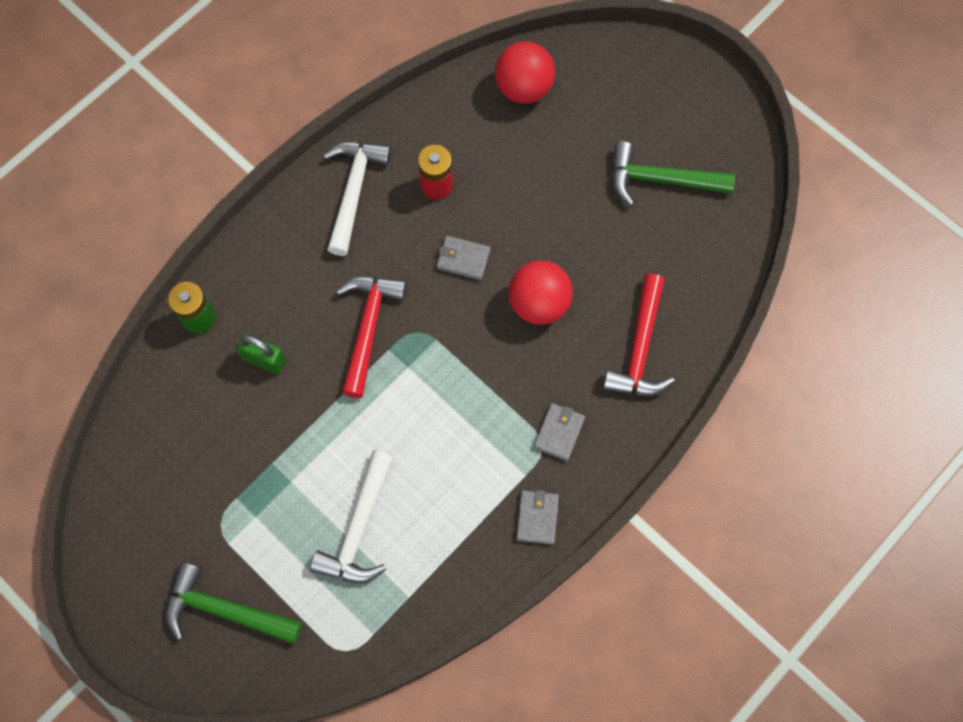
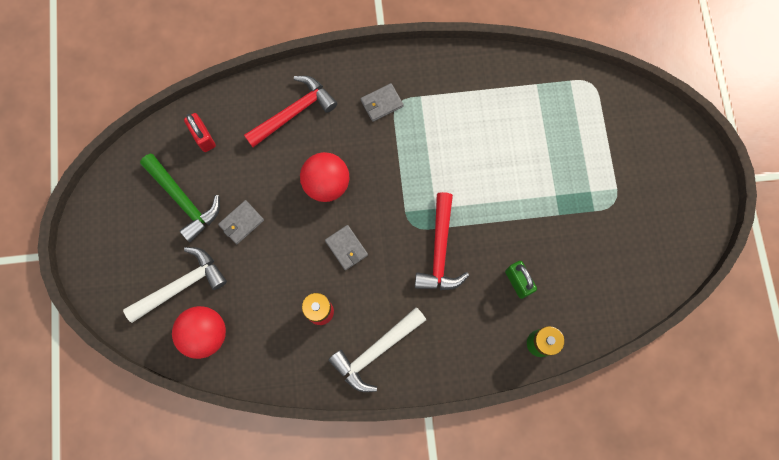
camera: 140 degrees left, 5 degrees up
(226, 610) = (643, 153): green hammer -> none
(359, 528) = (536, 139): white hammer -> white hammer (181, 286)
(368, 328) = (440, 250): red hammer -> red hammer turned 45 degrees counterclockwise
(537, 518) = (433, 69): grey wallet -> grey wallet (241, 222)
(703, 251) = (203, 137): none -> red padlock

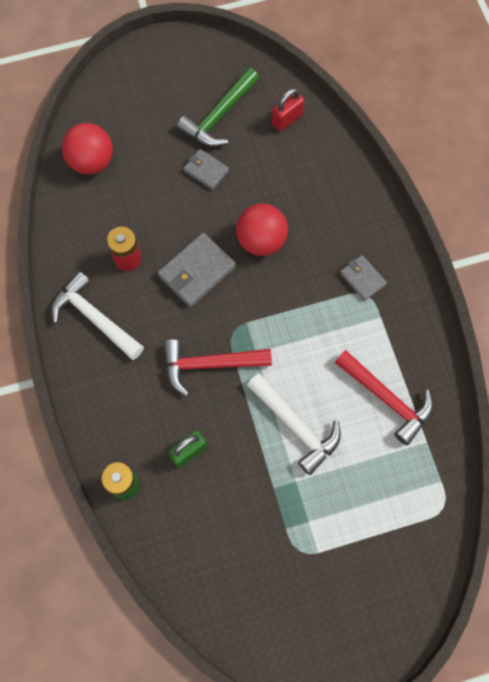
camera: 80 degrees right, 5 degrees down
(181, 286) = (135, 131): white hammer -> white hammer (295, 426)
(294, 113) = (332, 195): red hammer -> red hammer (386, 398)
(346, 248) = (197, 271): grey wallet -> grey wallet, size x1.64

